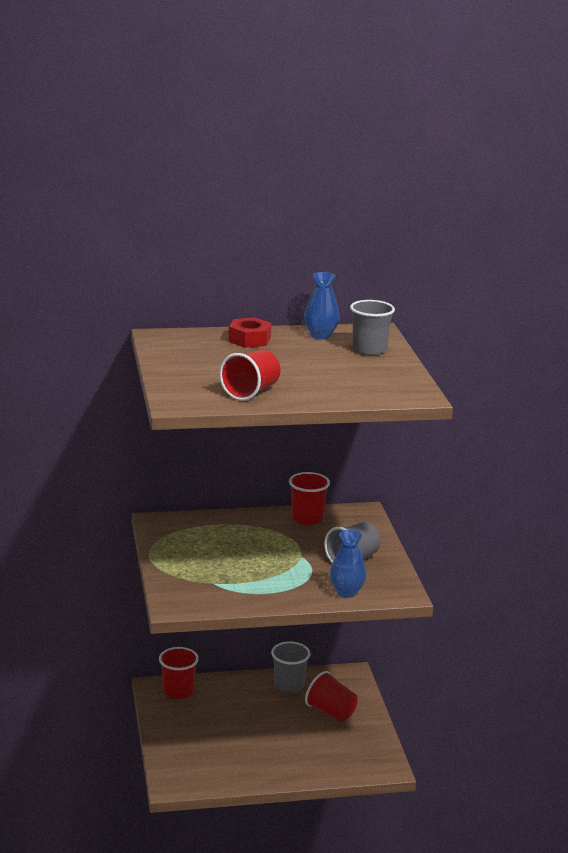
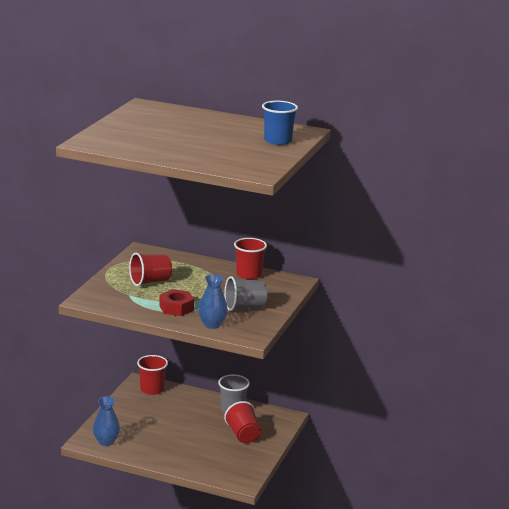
camera: 30 degrees right, 0 degrees up
(249, 339) = (202, 118): red nut -> red nut (176, 308)
(251, 392) = (145, 147): red cup -> red cup (150, 282)
(320, 335) = (258, 126): blue vase -> blue vase (106, 442)
(369, 350) = (277, 141): grey cup -> blue cup

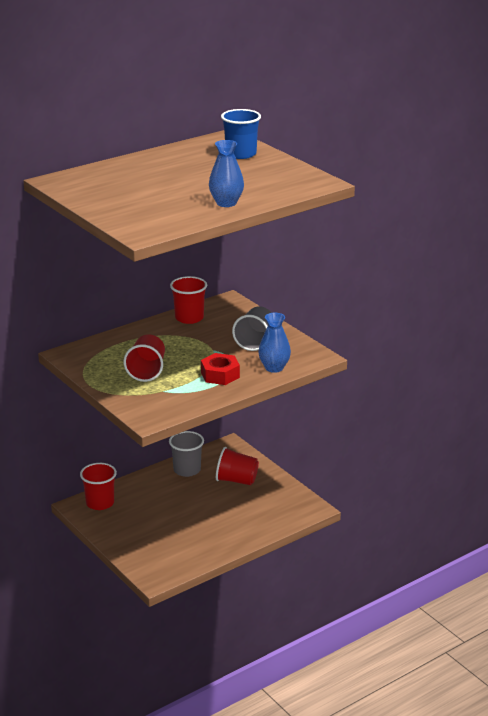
camera: 55 degrees left, 5 degrees up
(106, 442) = (169, 565): blue vase -> blue vase (226, 203)

